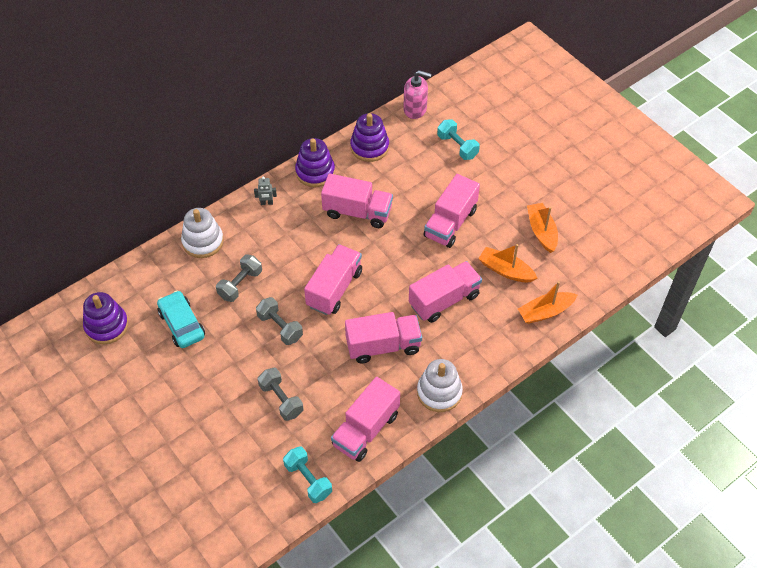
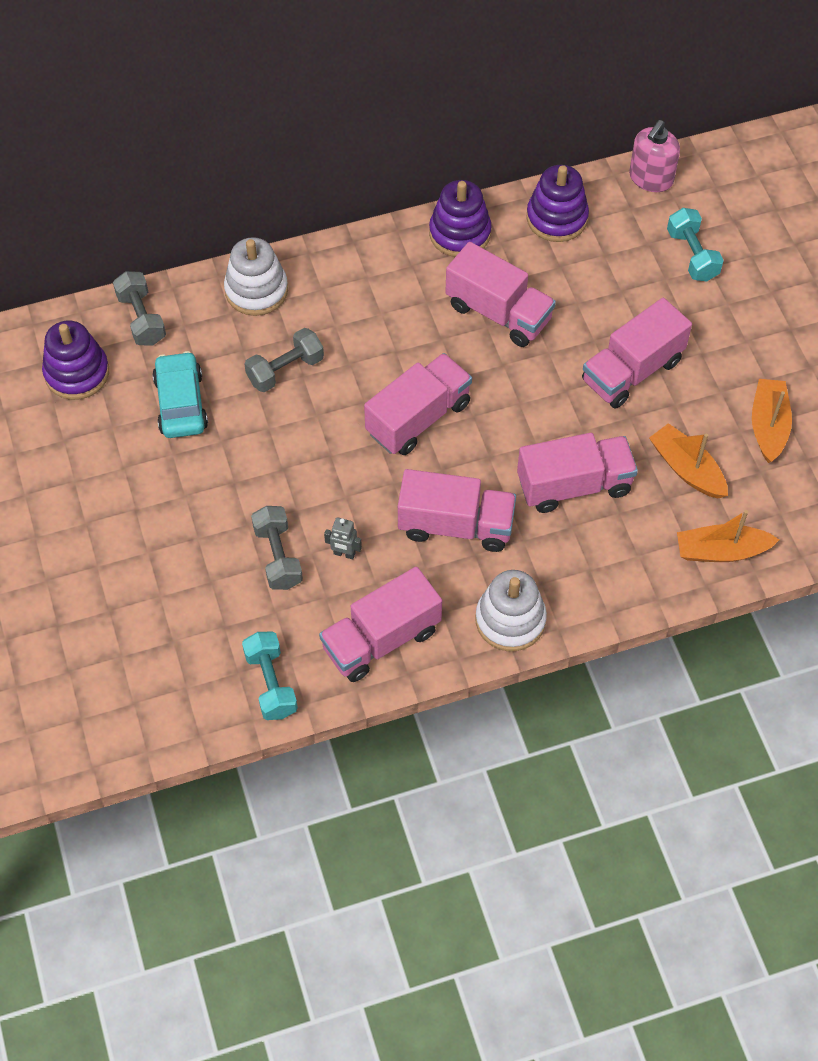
camera: 20 degrees right, 5 degrees up
(266, 203) = (370, 260): grey robot -> grey robot (344, 554)
(280, 327) = (317, 450): grey dumbbell -> grey dumbbell (141, 319)
(415, 109) = (650, 178): pink soap dispenser -> pink soap dispenser turned 90 degrees clockwise

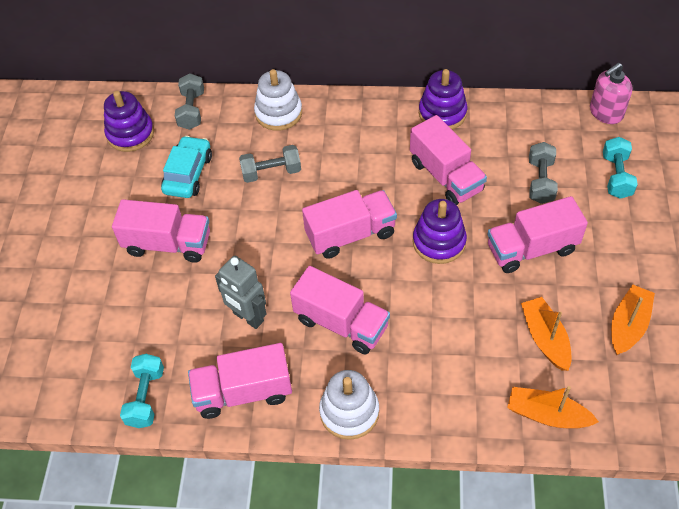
camera: 25 degrees right, 5 degrees down
(278, 556) = (199, 303): grey dumbbell -> grey dumbbell (540, 181)
(344, 554) = (248, 317): grey robot -> grey robot, size x1.87
(557, 218) = (520, 122): purple stacking toy -> purple stacking toy (439, 242)
(574, 485) = (447, 322): pink truck -> pink truck (168, 244)

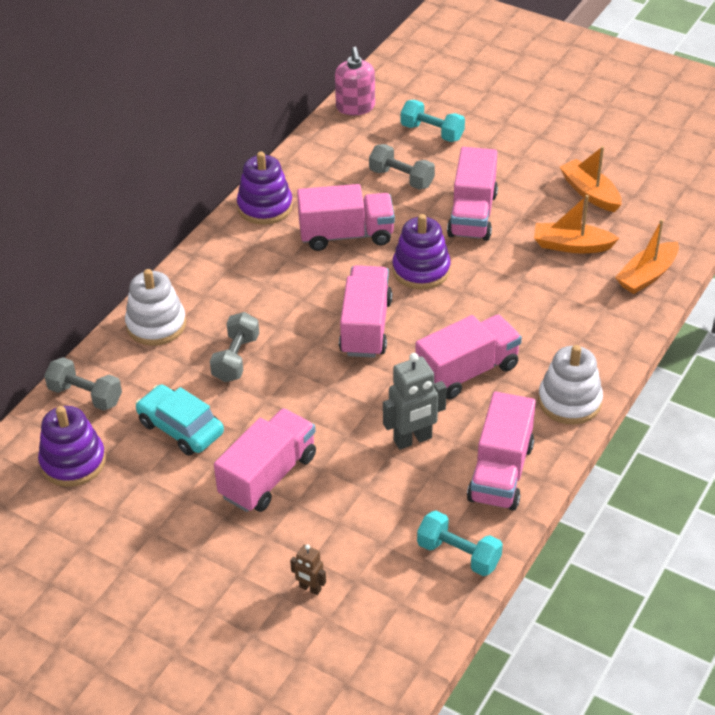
camera: 65 degrees left, 10 degrees down
(76, 316) = (310, 588): none -> brown robot

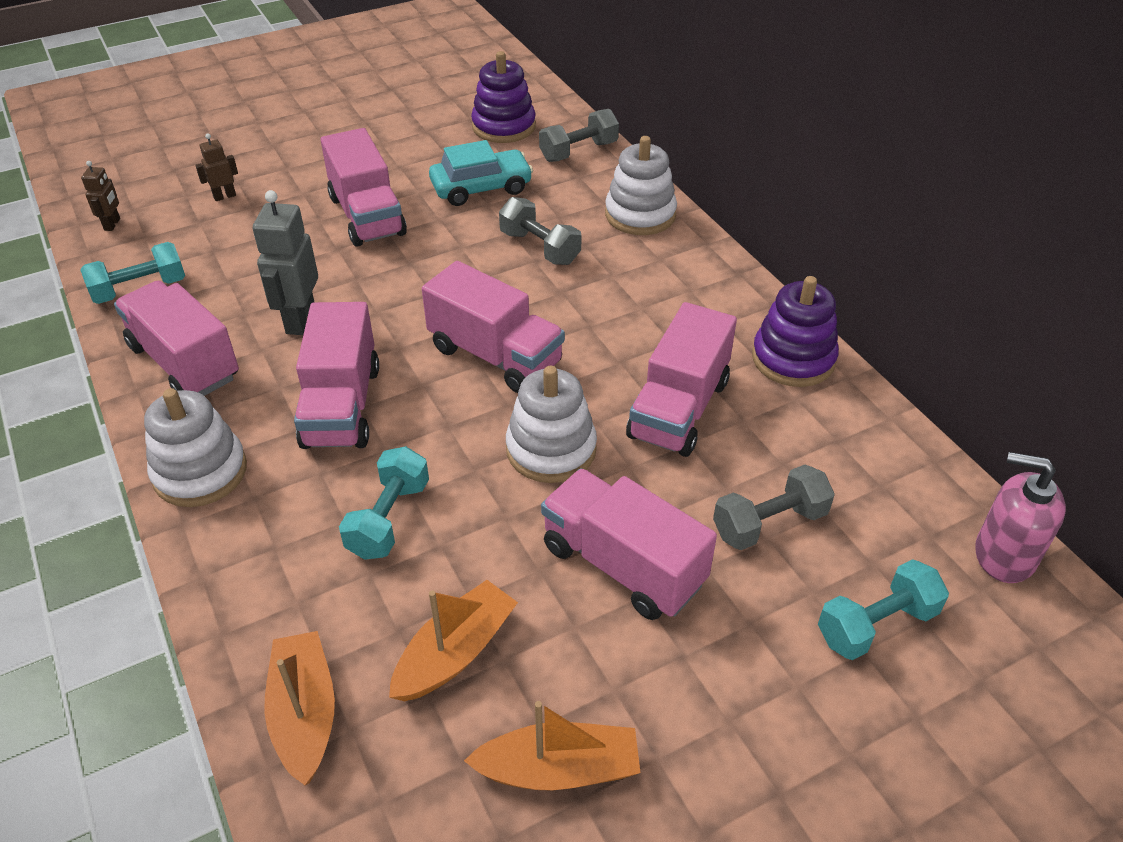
camera: 120 degrees right, 0 degrees up
(404, 638) = (112, 224): none -> brown robot
(421, 270) = (551, 449): purple stacking toy -> white stacking toy
(524, 306) = (389, 519): none -> turquoise dumbbell

